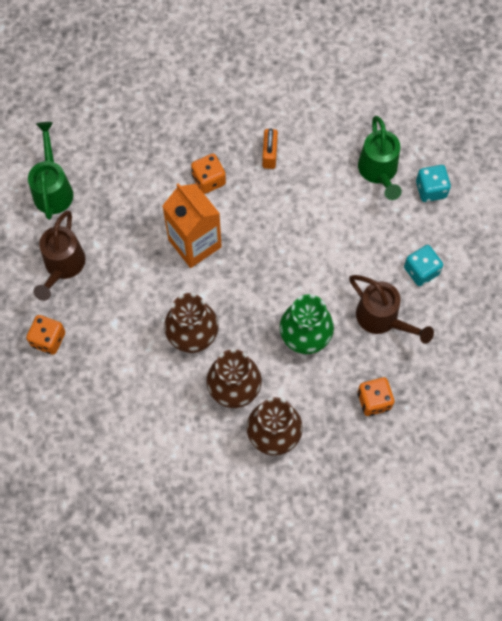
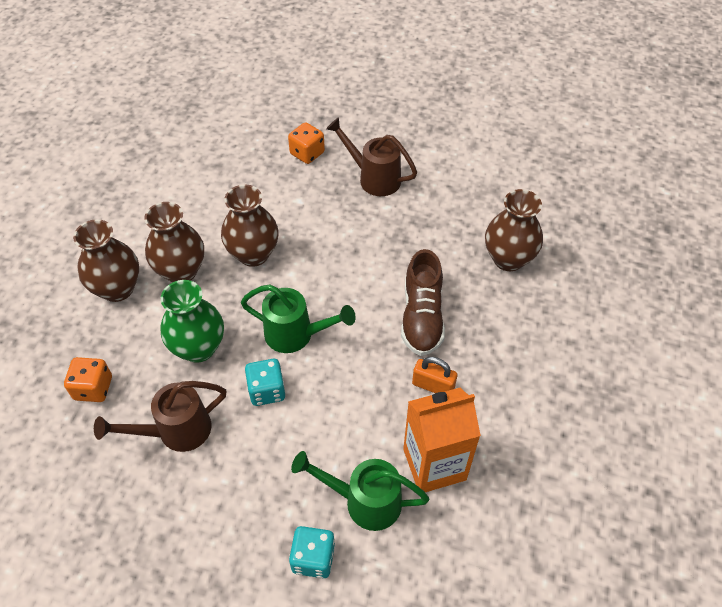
camera: 110 degrees right, 15 degrees down
(53, 189) = (459, 189): green watering can -> green watering can (295, 334)
(123, 131) = (508, 259): none -> brown vase
(195, 243) = (352, 283): orange carton -> orange carton (434, 464)
(209, 180) = (422, 317): orange dice -> brown shoe
(421, 271) = (210, 499): turquoise dice -> turquoise dice (267, 390)

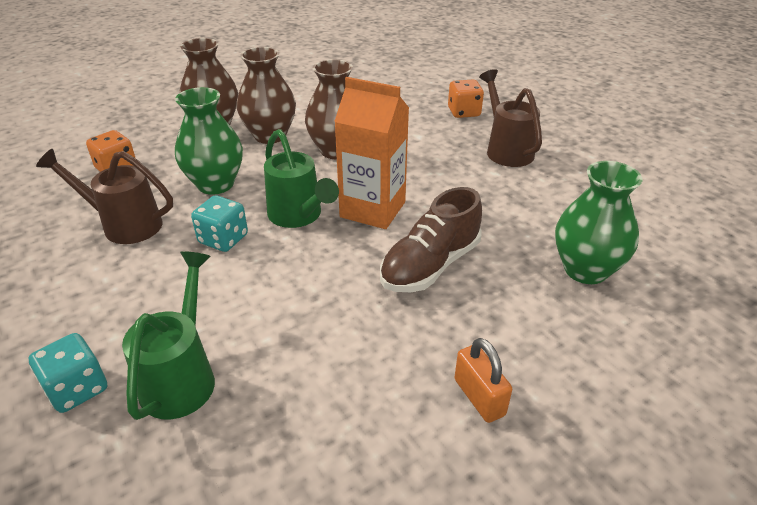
camera: 40 degrees right, 15 degrees down
(365, 501) = (181, 377): green watering can -> green watering can turned 45 degrees clockwise
(433, 386) = (372, 326): orange padlock -> orange padlock (479, 397)
(434, 464) = (286, 395): orange carton -> orange carton (372, 209)
(508, 259) = (585, 270): brown vase -> green vase

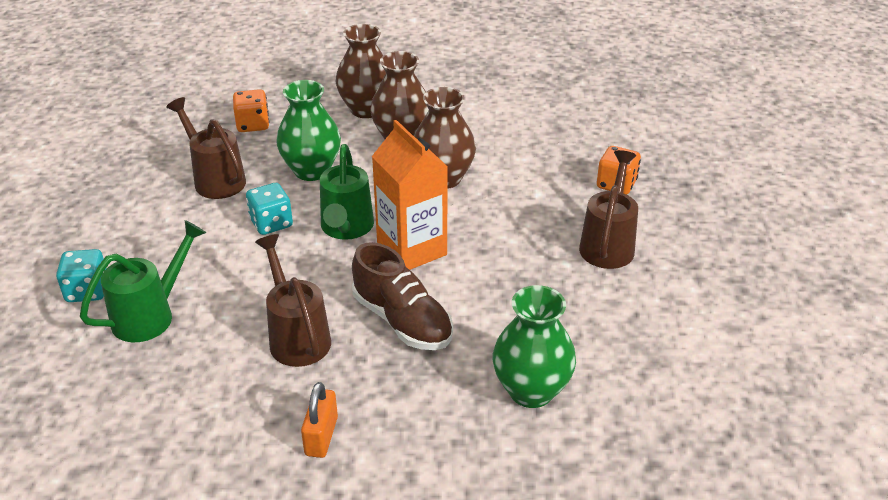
camera: 35 degrees right, 0 degrees up
(356, 322) = (297, 337): none -> brown watering can
(430, 265) = (402, 321): brown shoe -> brown shoe turned 120 degrees counterclockwise

